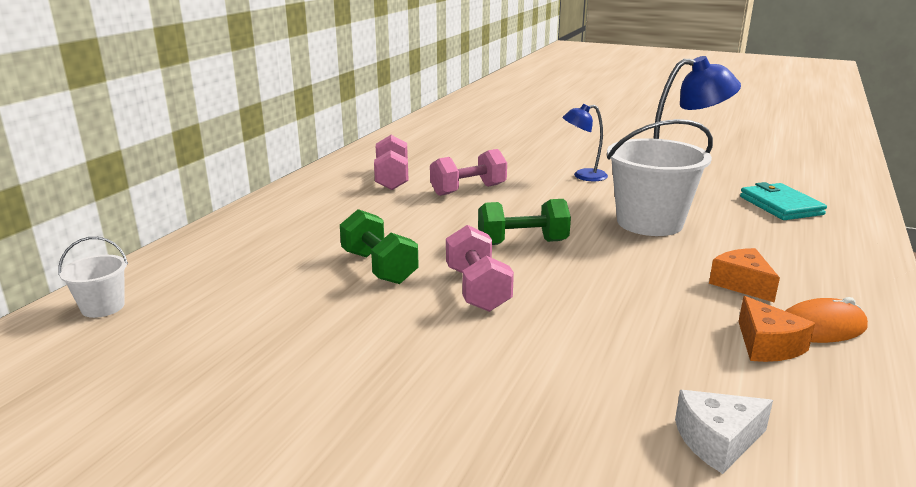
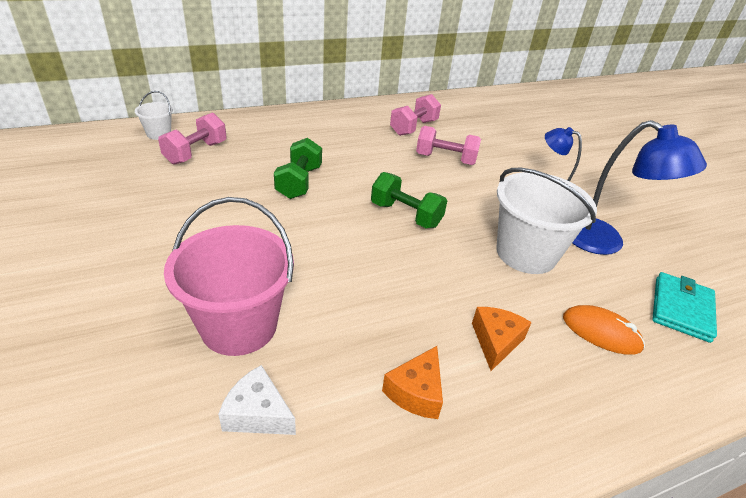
camera: 40 degrees right, 15 degrees up
(477, 289) = (321, 228): pink dumbbell -> pink dumbbell (196, 153)
(571, 399) = (239, 325): none -> pink bucket
(820, 328) = (484, 414): orange mouse -> orange mouse (601, 332)

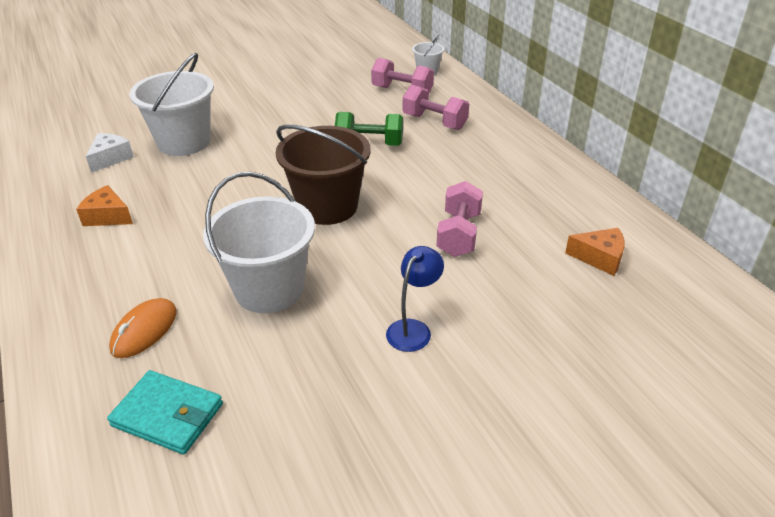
camera: 90 degrees right, 0 degrees up
(239, 325) = (184, 142): pink bucket -> white bucket
(406, 215) = (327, 207): green dumbbell -> brown bucket
(413, 128) = (533, 208): pink dumbbell -> pink dumbbell (434, 122)
(496, 341) = (147, 258): orange cheese -> orange cheese (600, 258)
(605, 242) = (296, 366): blue lamp -> none

